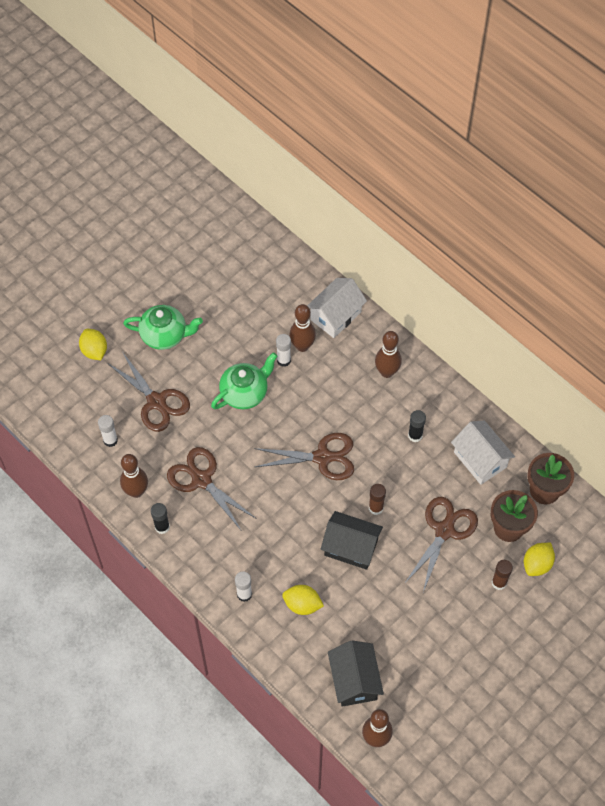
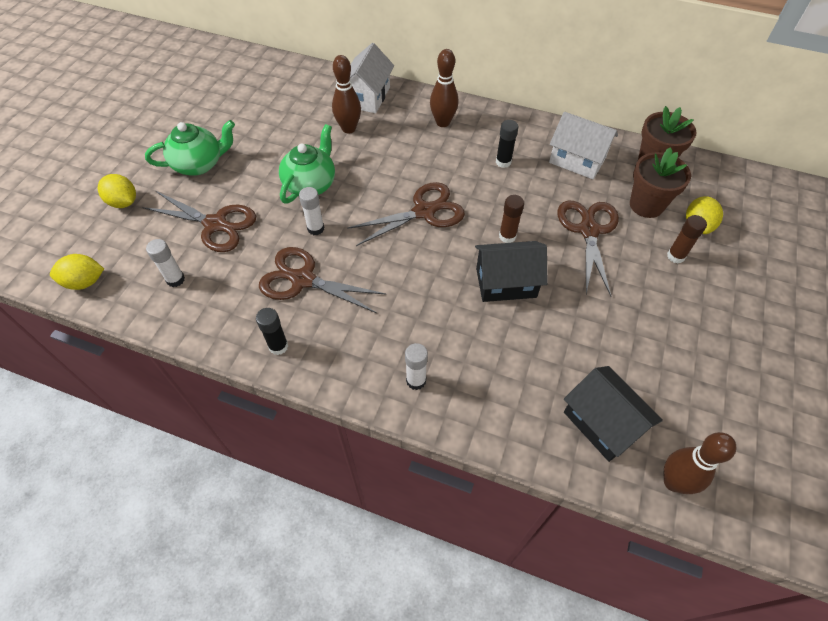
camera: 25 degrees left, 5 degrees down
(136, 491) = (229, 320): brown bowling pin -> none
(283, 360) = (336, 145): white glue stick -> white glue stick (315, 228)
(302, 605) = (490, 363): yellow lemon -> yellow lemon (85, 282)

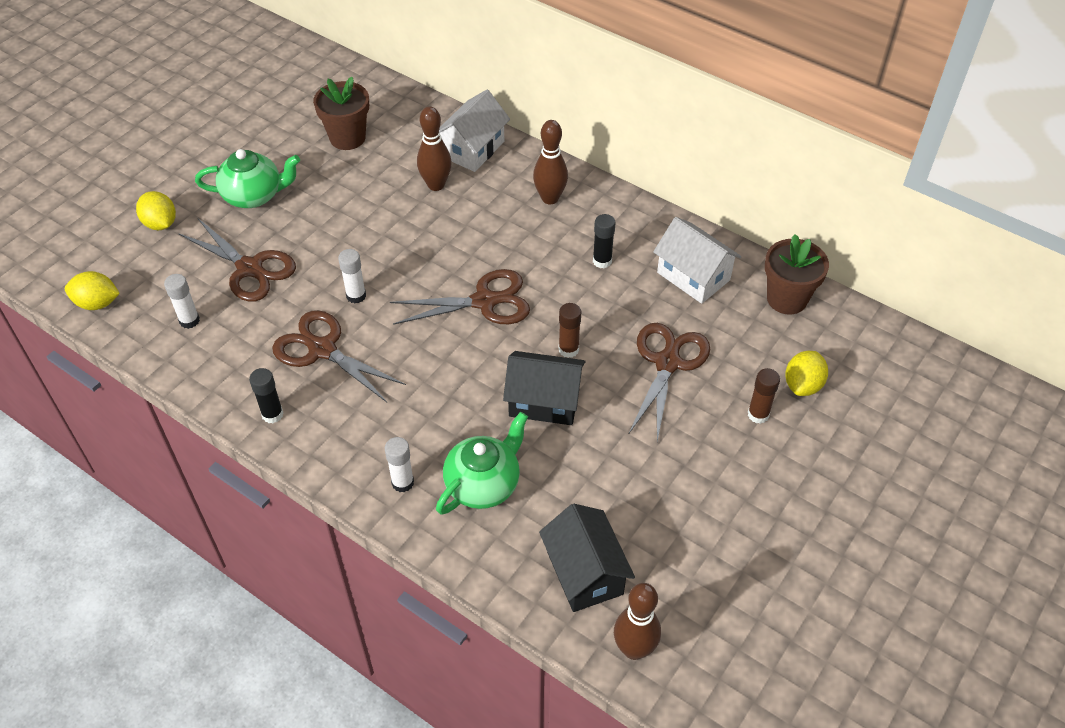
camera: 15 degrees right, 5 degrees down
(310, 184) = (368, 244): green teapot -> green teapot (483, 484)
(646, 205) = (752, 347): brown flower pot -> brown flower pot (347, 138)

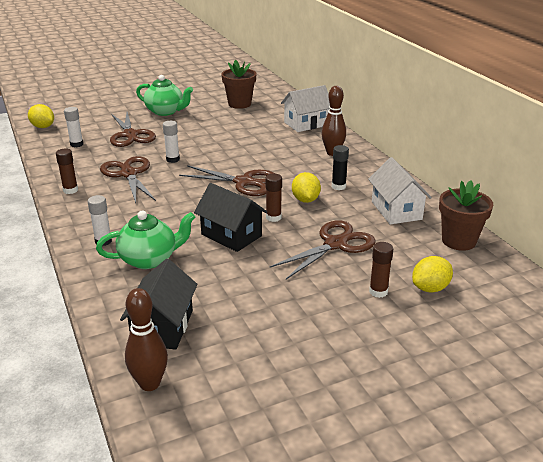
camera: 30 degrees right, 20 degrees down
(160, 223) = (108, 109): yellow lemon -> yellow lemon (305, 200)
(272, 414) = (70, 190): black glue stick -> brown glue stick
(436, 185) = (268, 131): brown bowling pin -> none

